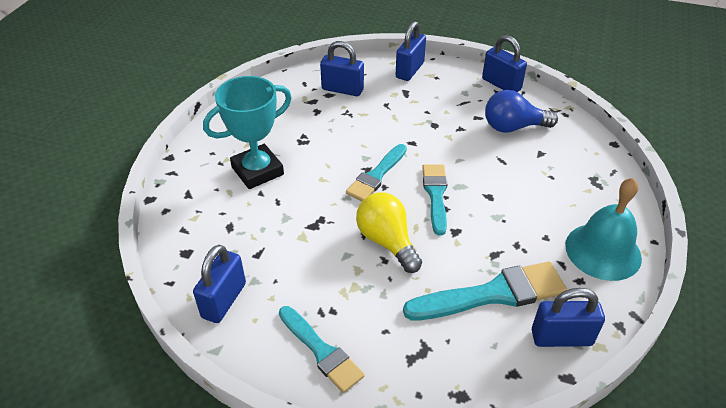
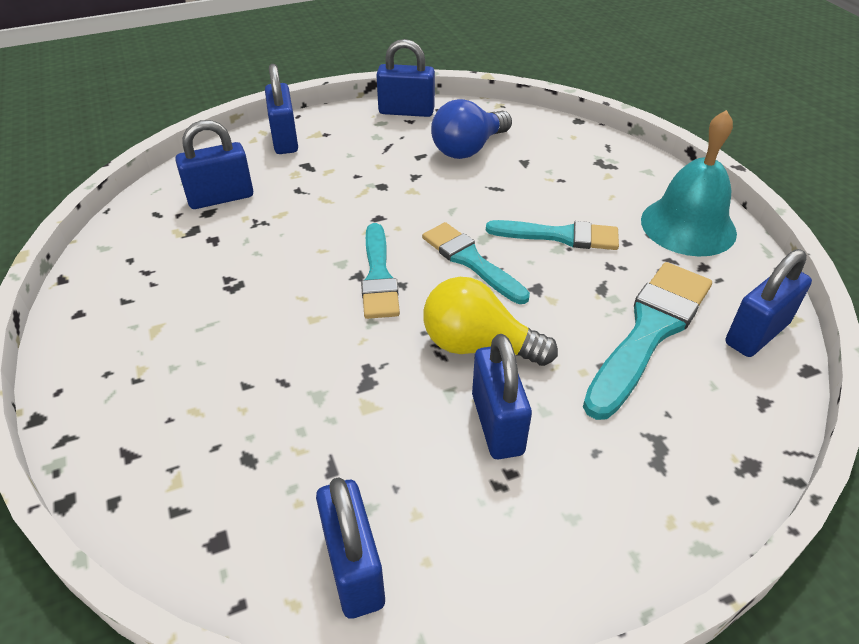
camera: 40 degrees left, 0 degrees up
(257, 171) = (208, 358): turquoise trophy -> none
(321, 351) = (556, 535): turquoise brush -> turquoise brush (559, 236)
(352, 285) = (497, 424): none -> blue padlock

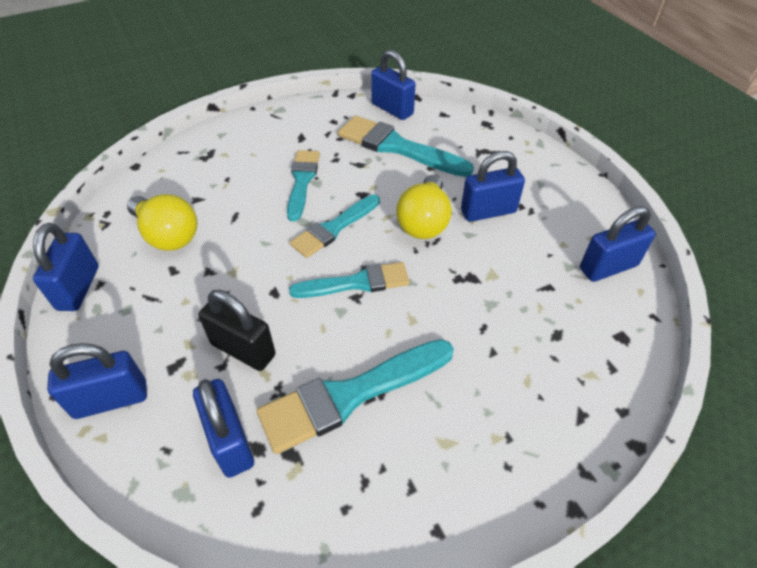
camera: 95 degrees left, 5 degrees up
(235, 266) = (350, 395): none -> turquoise brush
(311, 200) = (243, 350): none -> black padlock
(468, 149) = (168, 235): blue light bulb -> yellow light bulb
(688, 226) = (291, 122): turquoise bell -> none

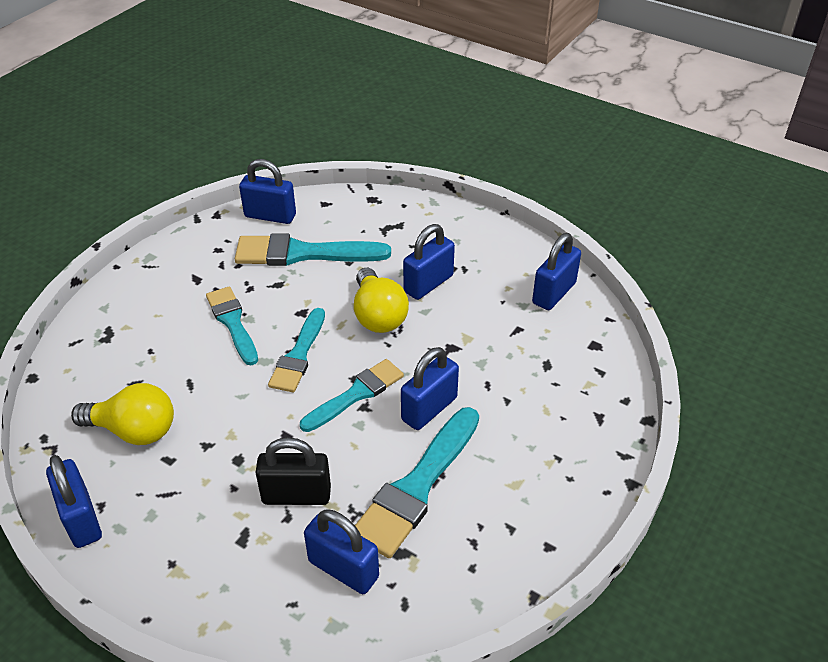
camera: 30 degrees left, 5 degrees down
(111, 399) = (206, 593): blue padlock -> blue padlock (429, 409)

